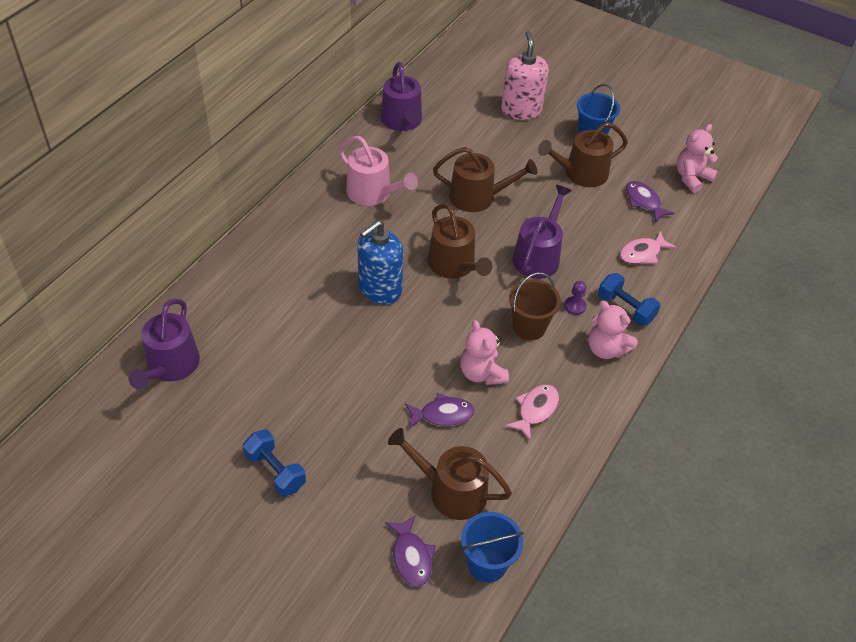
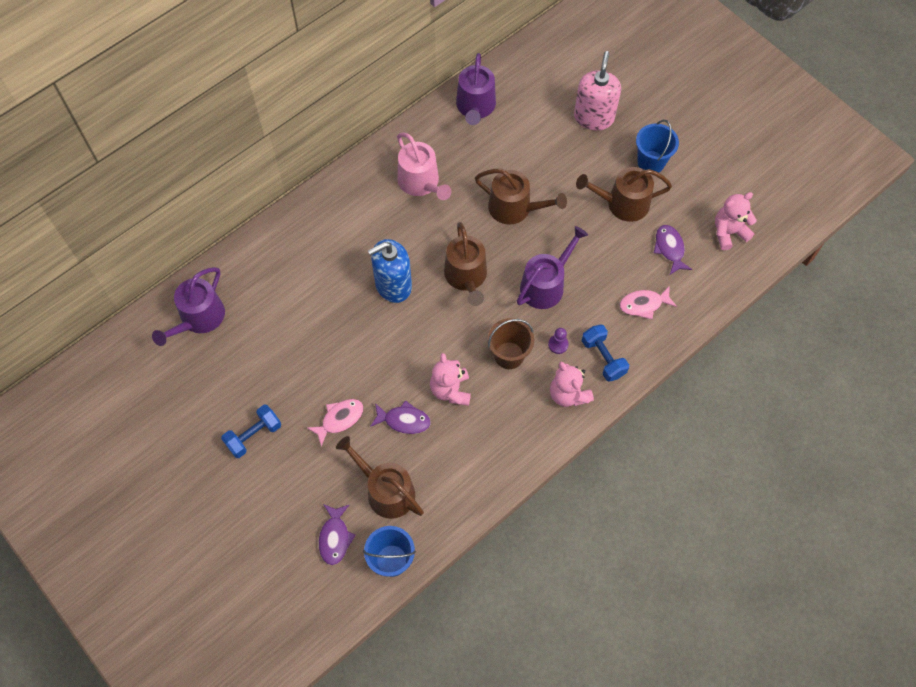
camera: 20 degrees right, 15 degrees up
(275, 471) = (253, 435): blue dumbbell -> blue dumbbell turned 75 degrees clockwise
(535, 410) = (483, 436): pink fish -> pink fish (339, 419)

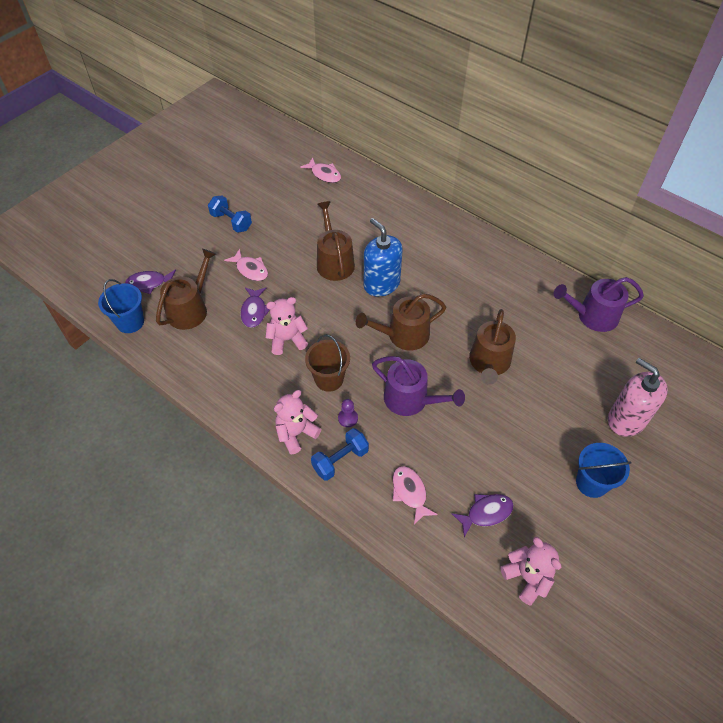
camera: 80 degrees right, 10 degrees down
(199, 318) = (324, 174): purple watering can -> pink fish
(421, 183) = (492, 287): pink watering can -> none
(594, 117) = (626, 420): pink soap dispenser -> pink soap dispenser turned 135 degrees counterclockwise
(622, 203) = (527, 459): brown watering can -> brown watering can (334, 262)

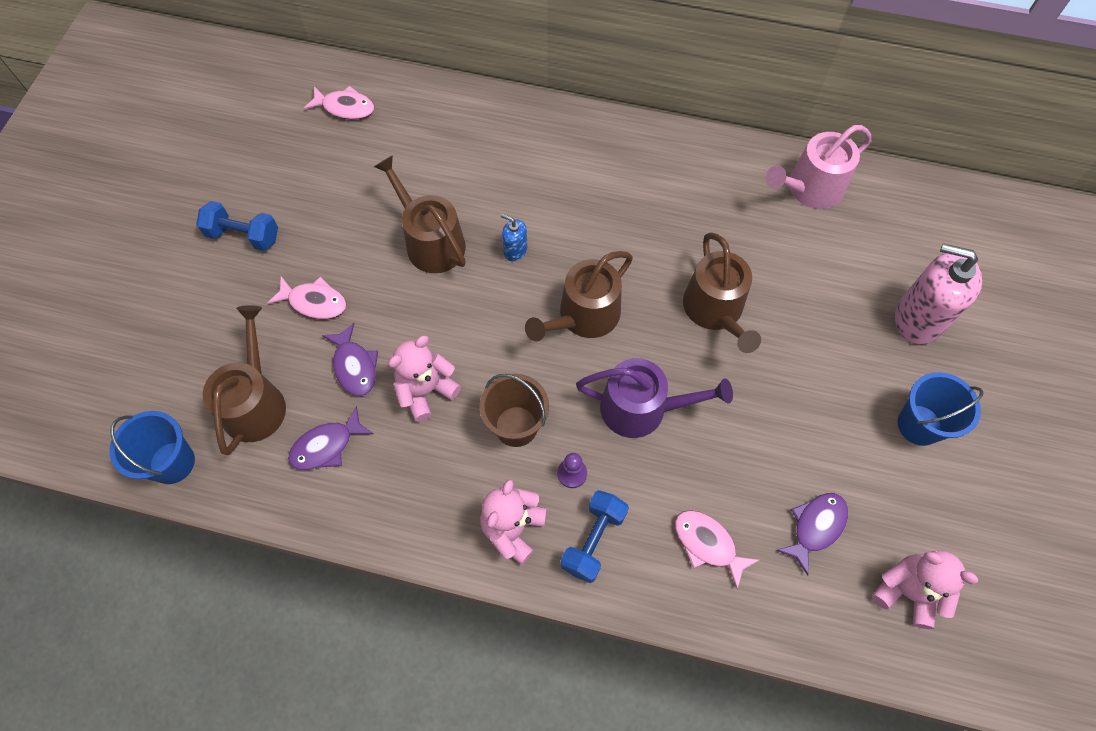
camera: 25 degrees left, 10 degrees up
(149, 283) = (168, 386): purple fish -> purple fish (327, 446)
(381, 284) = (515, 250): blue soap dispenser -> blue soap dispenser, size x0.47
(592, 316) = (810, 189): purple watering can -> pink watering can

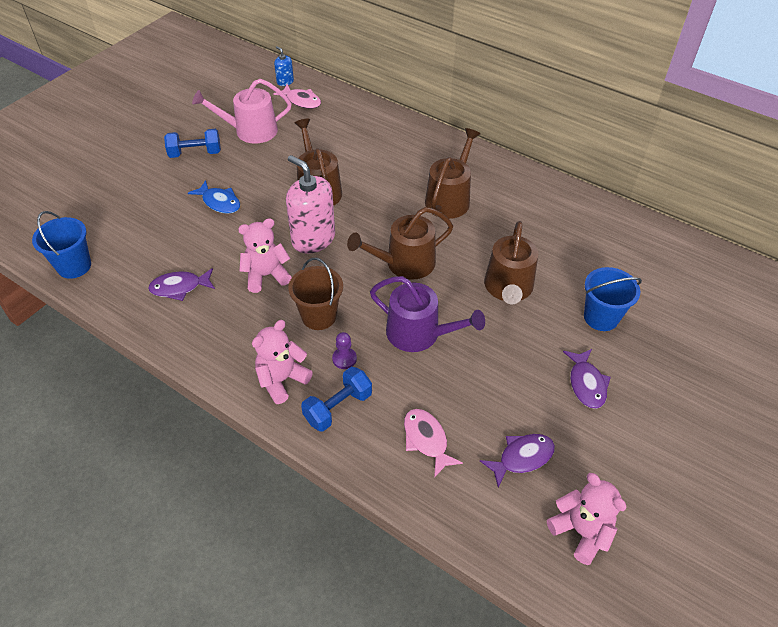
camera: 20 degrees right, 15 degrees down
(244, 235) = (195, 153): blue dumbbell -> blue dumbbell turned 45 degrees counterclockwise
(255, 402) = (148, 248): brown watering can -> brown watering can (449, 198)
(314, 302) = (219, 202): pink fish -> blue fish
(354, 366) = (225, 246): purple fish -> purple fish (586, 383)
(515, 250) = (375, 210): blue soap dispenser -> blue soap dispenser (285, 82)
(810, 189) = (621, 232): pink watering can -> pink watering can (250, 131)
(917, 319) = (675, 341): pink soap dispenser -> pink soap dispenser (313, 239)
(919, 425) = (645, 414): blue bucket -> blue bucket (601, 317)

